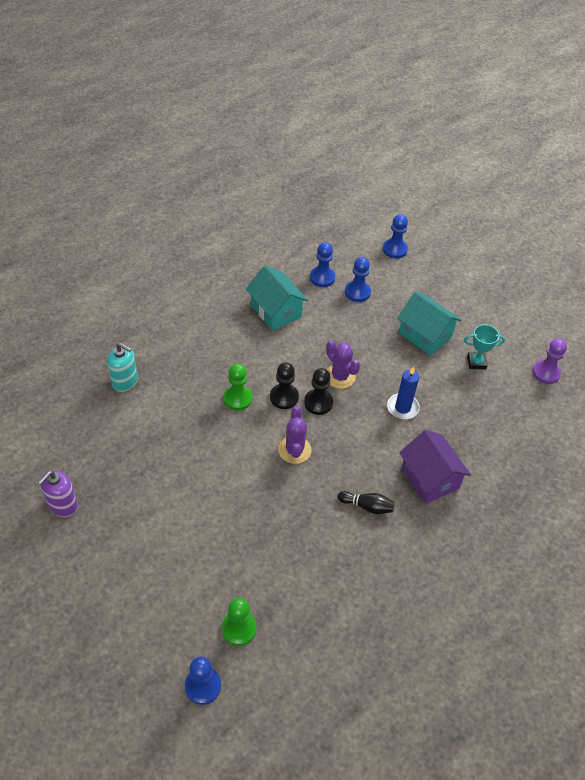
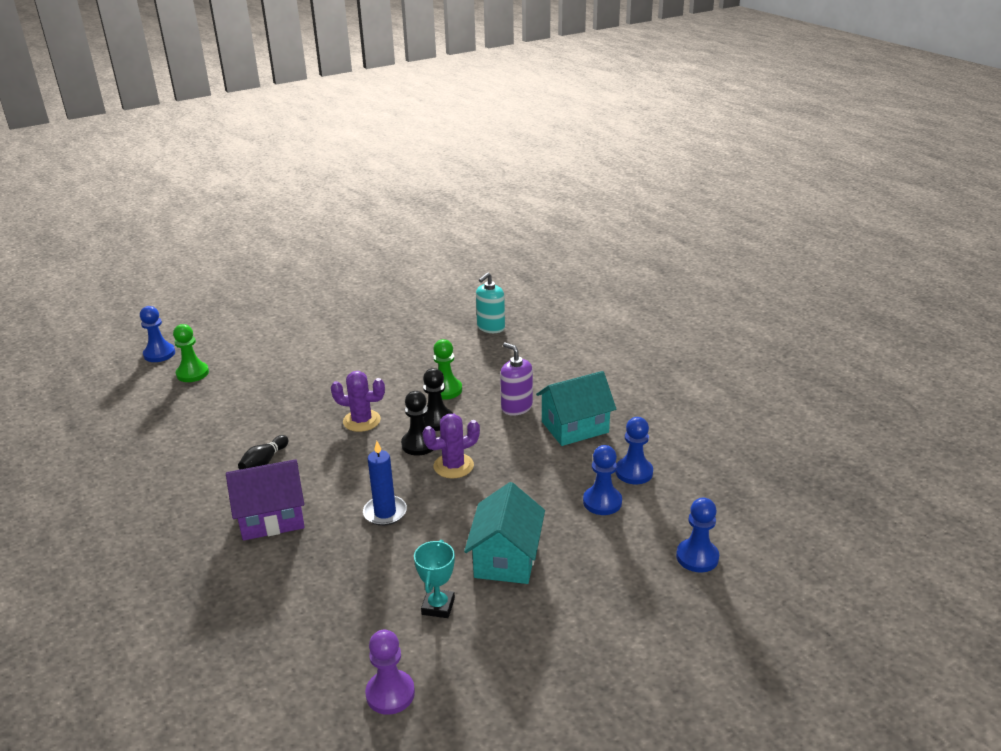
camera: 105 degrees right, 20 degrees down
(63, 505) = (364, 298): purple soap dispenser -> purple soap dispenser (516, 407)
(425, 335) = (506, 558): turquoise house -> turquoise house turned 45 degrees counterclockwise

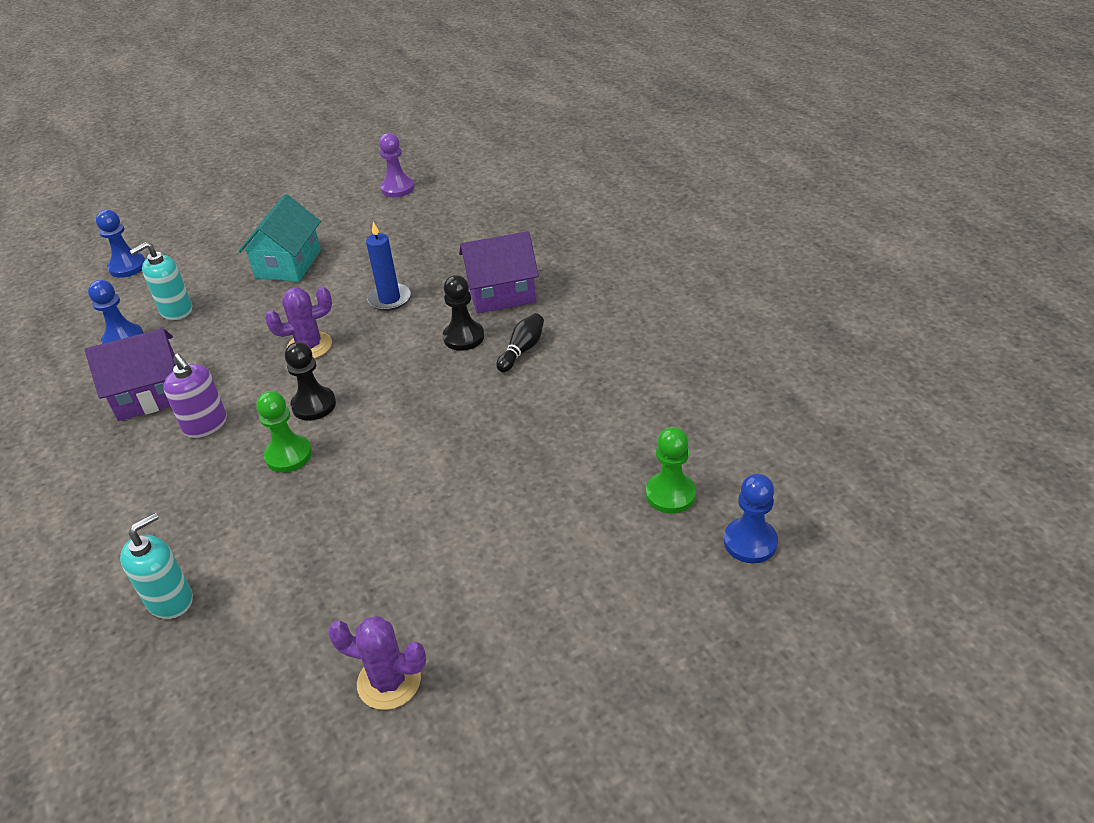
camera: 175 degrees left, 10 degrees up
(361, 421) = (408, 405): purple cactus -> purple cactus (389, 681)
(419, 444) = (342, 372): black pawn -> black pawn (463, 337)
(438, 606) = (354, 232): turquoise trophy -> none
(575, 427) = (150, 395): turquoise house -> purple house
(602, 502) = (176, 310): blue pawn -> turquoise soap dispenser

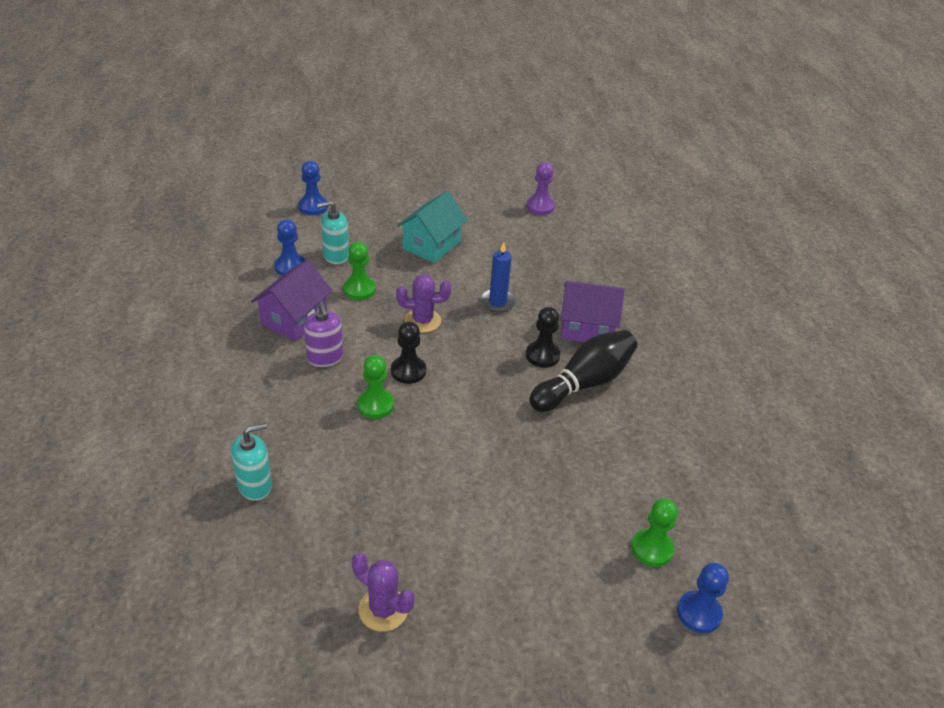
camera: 15 degrees right, 0 degrees up
(150, 395) = (294, 319): purple house -> purple house turned 60 degrees counterclockwise
(220, 337) = (359, 289): none -> green pawn
(522, 350) = (584, 383): black bowling pin -> black bowling pin, size x2.03

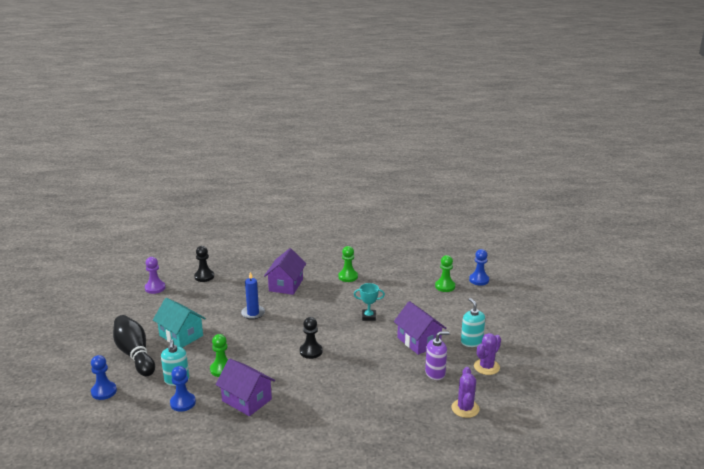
camera: 80 degrees left, 15 degrees down
(255, 485) = (403, 414): turquoise soap dispenser -> turquoise soap dispenser (471, 342)
(325, 358) = (291, 386): purple soap dispenser -> purple soap dispenser (435, 373)
(375, 405) = (339, 365): green pawn -> green pawn (348, 277)
(422, 321) = (263, 343): purple cactus -> purple cactus (465, 408)
(452, 505) = (419, 341): none -> purple house
(516, 434) = (368, 317): none -> turquoise trophy
(542, 355) = (306, 302): black pawn -> black pawn (204, 276)
(584, 383) = (332, 291): black bowling pin -> black bowling pin (135, 354)

